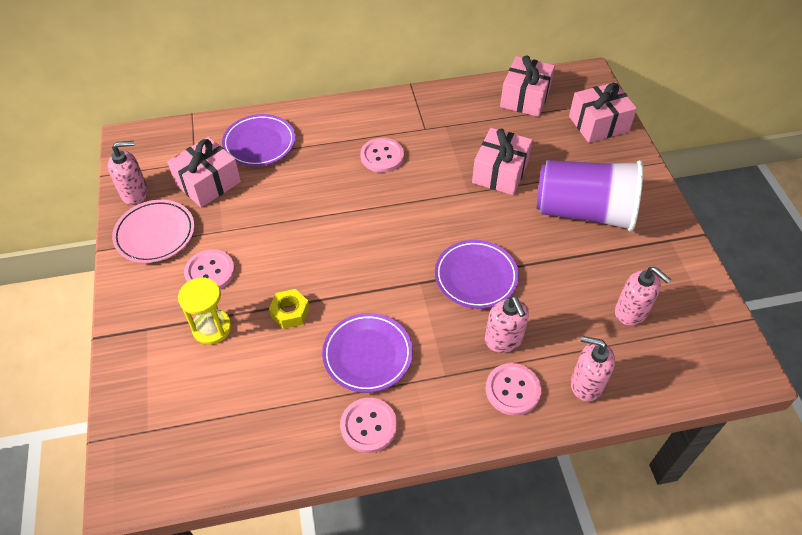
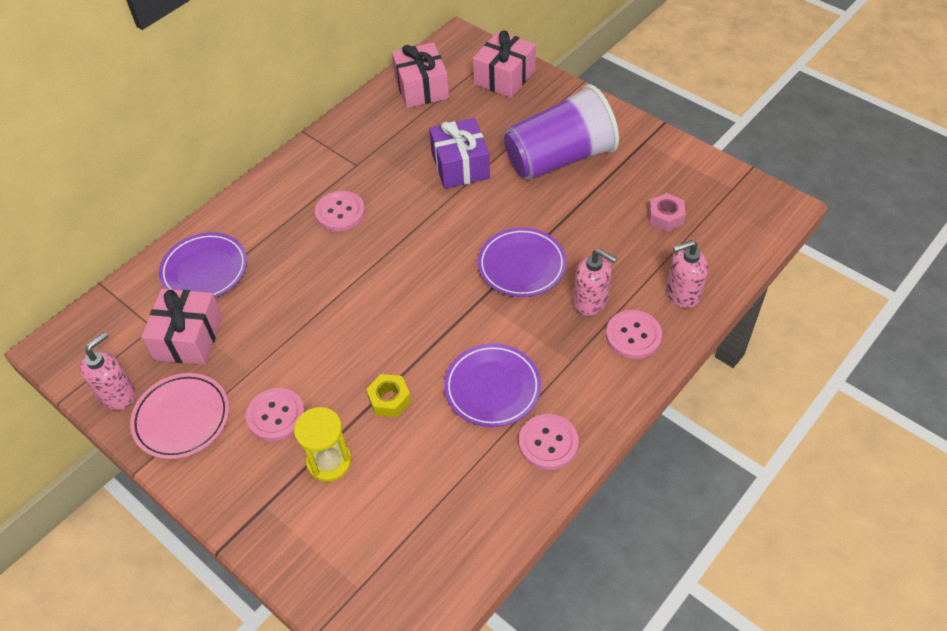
camera: 35 degrees left, 0 degrees up
(500, 172) = (460, 166): pink gift -> purple gift
(631, 312) = (665, 217): pink soap dispenser -> pink nut

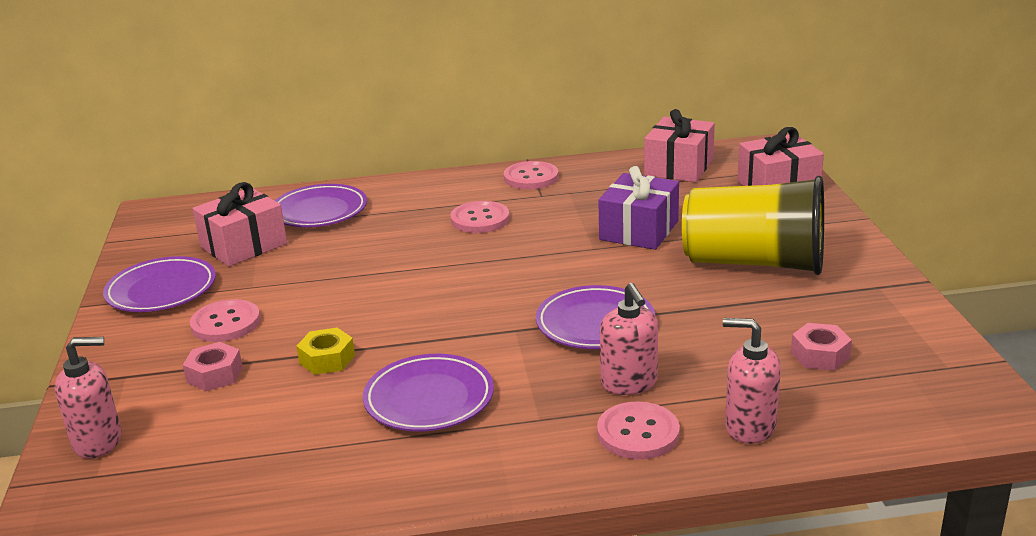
camera: 40 degrees right, 25 degrees down
(118, 395) = (145, 256): pink soap dispenser -> pink soap dispenser (98, 441)
(182, 418) = (161, 290): pink plate -> purple plate
(329, 462) = (215, 374): yellow hourglass -> pink nut
(548, 443) = (418, 470): pink button -> pink button (531, 177)
(559, 158) = (754, 263): purple cup -> yellow cup

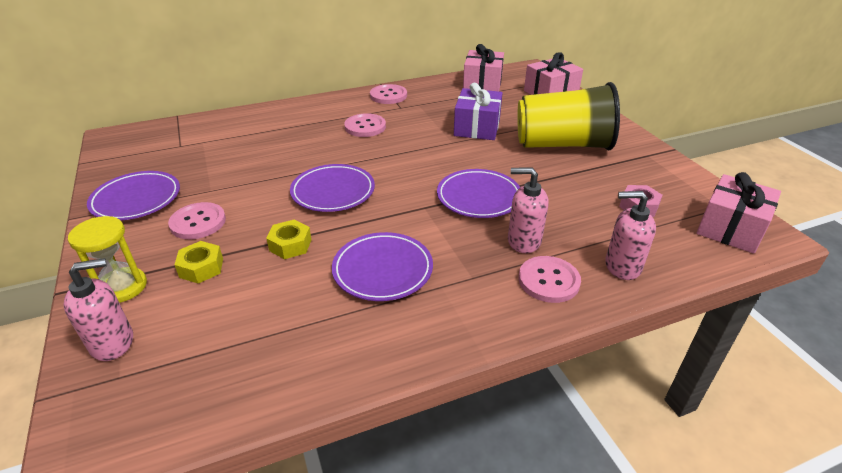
camera: 15 degrees left, 10 degrees up
(122, 386) = (122, 287): none -> yellow hourglass
(215, 374) = (201, 268): pink nut -> yellow nut
(244, 245) = (194, 158): pink gift -> pink gift (731, 228)
(319, 211) = (245, 128): purple plate -> purple plate (333, 192)
(629, 383) = (523, 241): pink soap dispenser -> pink soap dispenser turned 135 degrees clockwise

